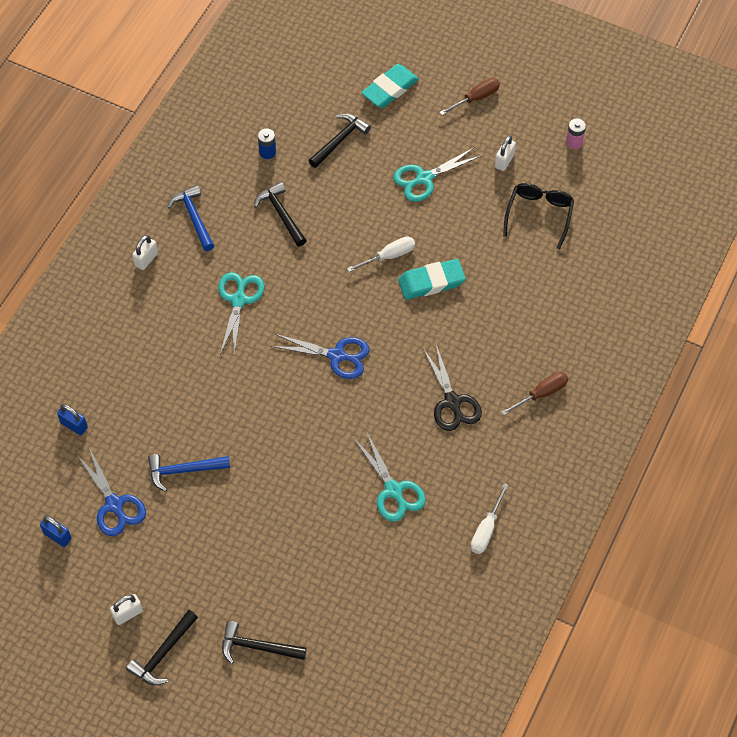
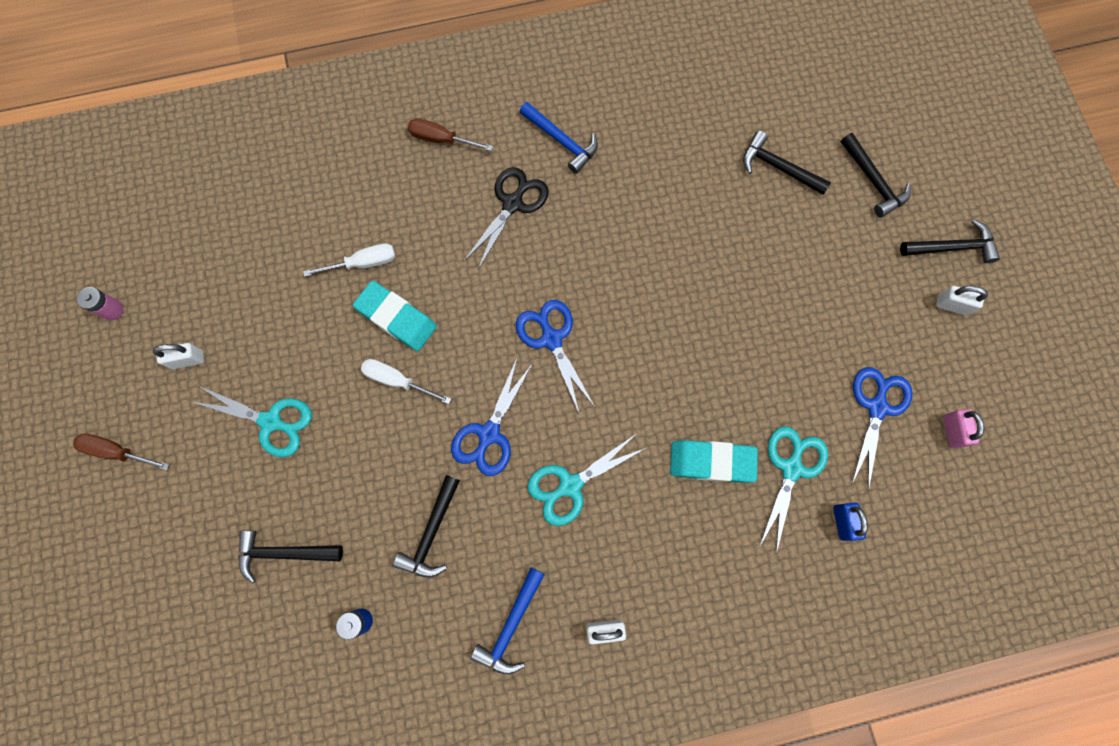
camera: 130 degrees left, 15 degrees up
(57, 536) = (952, 431): blue padlock -> pink padlock
(183, 471) = (788, 376): blue hammer -> blue hammer (562, 141)
(310, 280) = (489, 434): none -> blue scissors
(326, 591) = (778, 167): none -> black hammer
(390, 89) = (168, 556): turquoise eraser -> turquoise eraser (711, 462)
(394, 490) = (641, 186): turquoise scissors -> turquoise scissors (791, 468)
(486, 530) = (610, 91): white screwdriver -> white screwdriver (363, 263)
(539, 214) = (235, 278): black glasses -> none

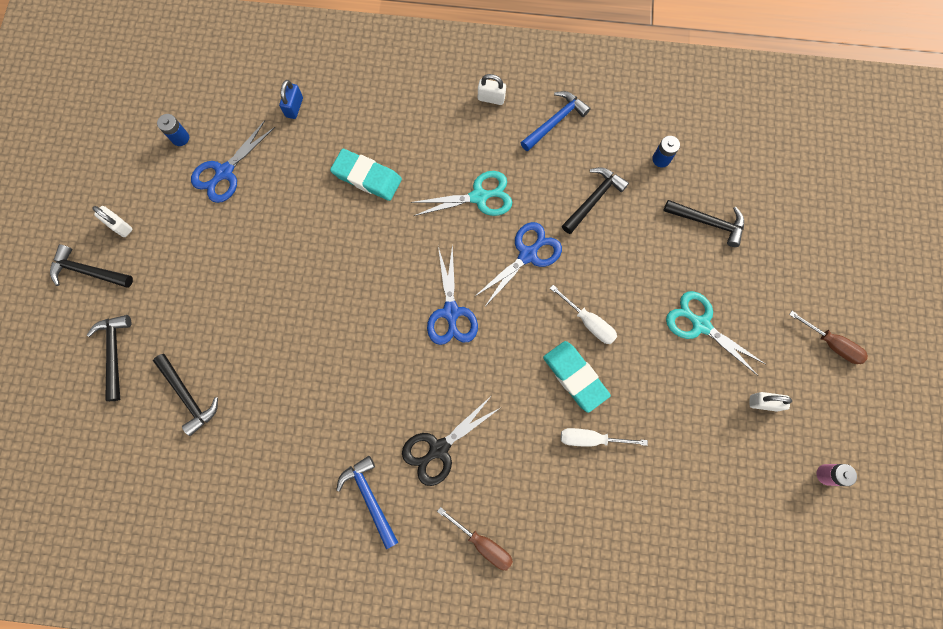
camera: 160 degrees left, 0 degrees up
(791, 468) = (311, 153): turquoise scissors -> none
(952, 431) = (180, 138): pink padlock -> blue battery

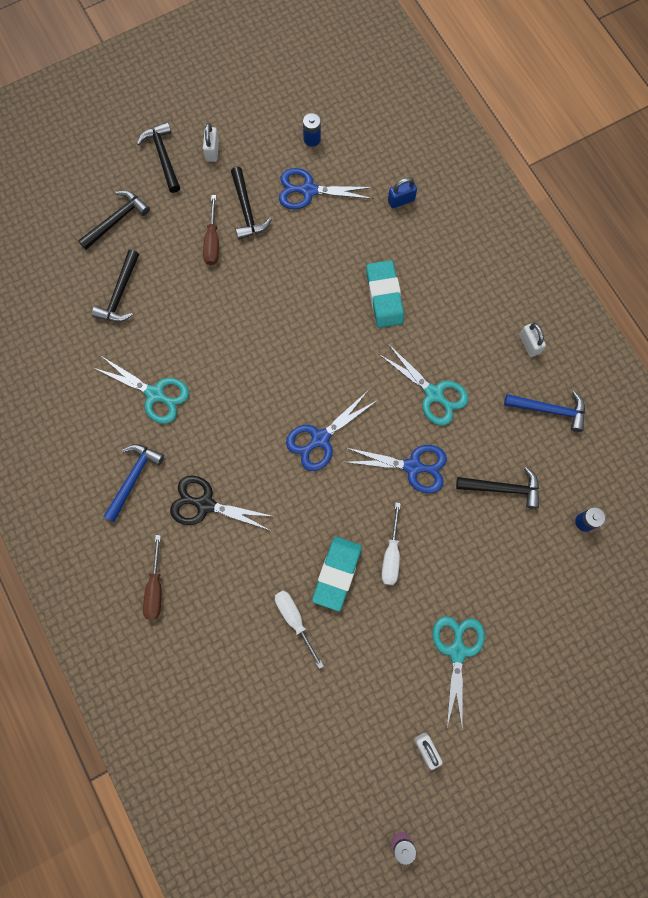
camera: 55 degrees right, 0 degrees up
(307, 426) = (155, 394): none -> turquoise scissors
(708, 222) = (556, 600): black hammer -> black hammer (247, 210)
(831, 344) = (524, 780): brown screwdriver -> brown screwdriver (212, 241)

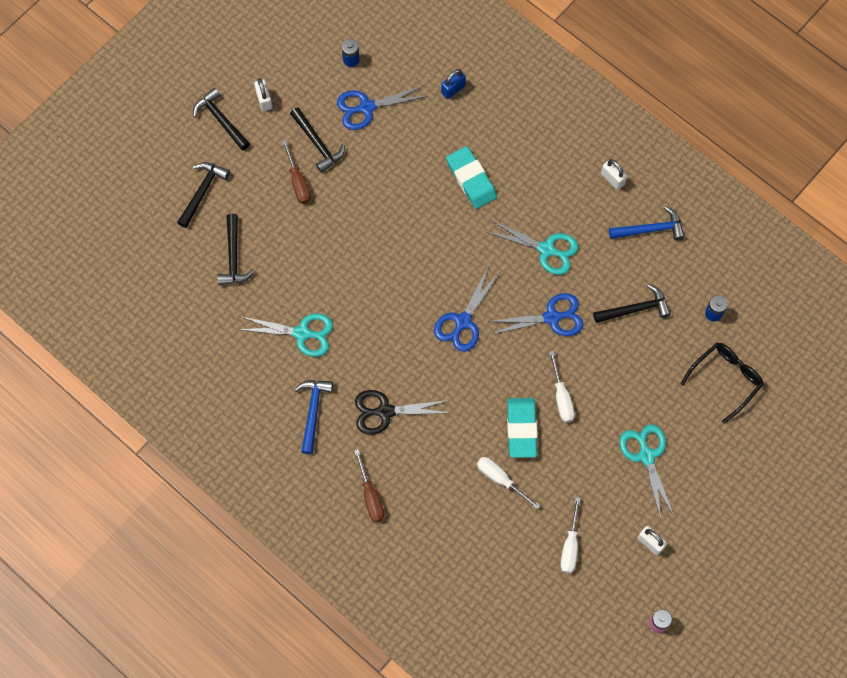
camera: 20 degrees left, 5 degrees down
(339, 720) = (570, 546): none -> white screwdriver
(572, 598) = (726, 379): none -> black glasses

